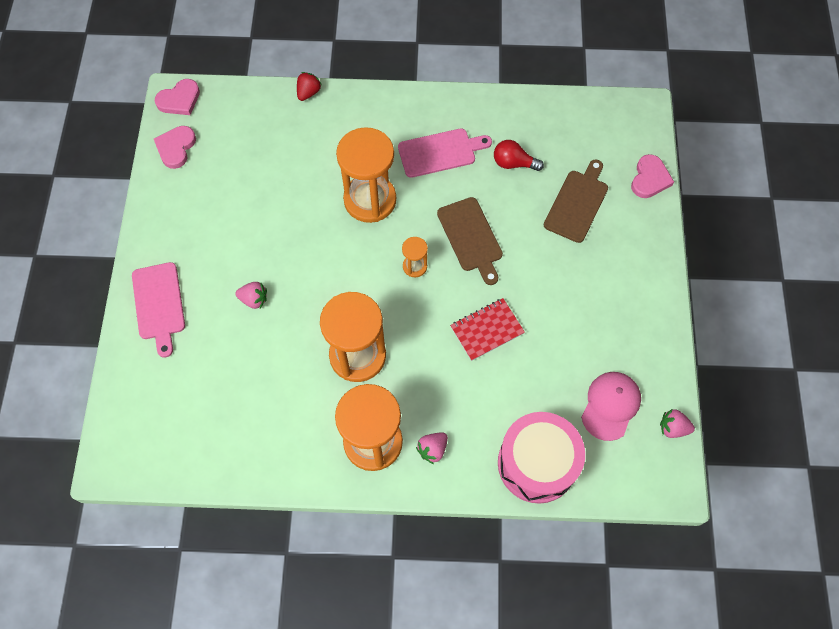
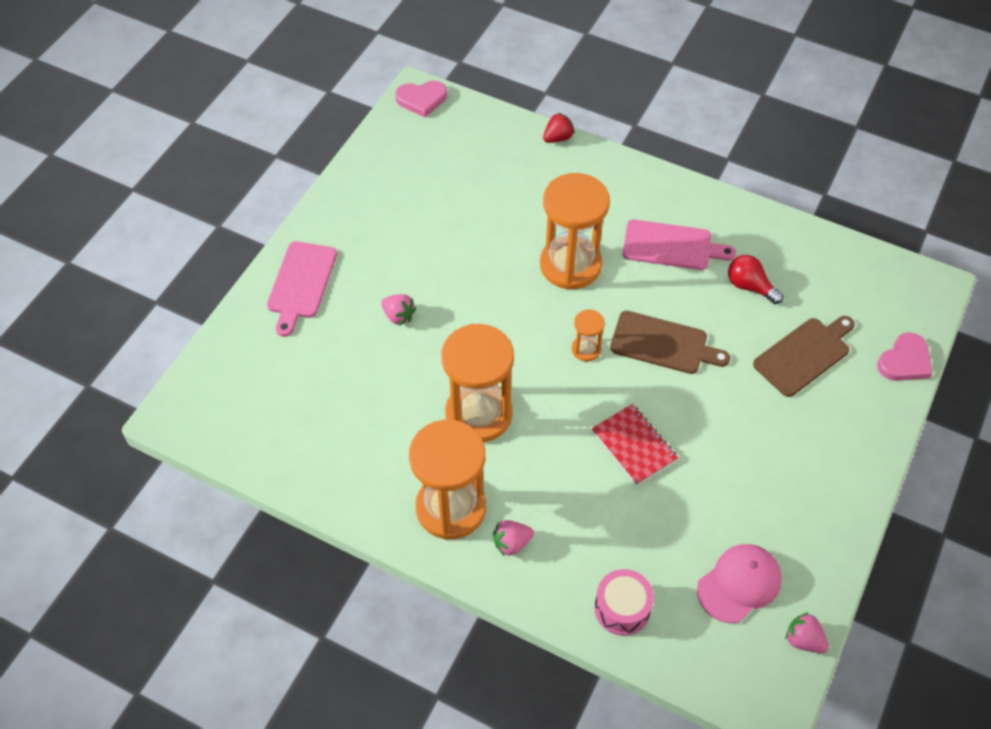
camera: 25 degrees right, 10 degrees down
(176, 148) = (395, 143): pink heart -> none
(471, 237) = (663, 344): brown cutting board -> brown cutting board turned 75 degrees counterclockwise
(487, 330) = (634, 445): red notebook -> red notebook turned 60 degrees clockwise
(537, 463) = (622, 608): pink drum -> pink drum, size x0.57

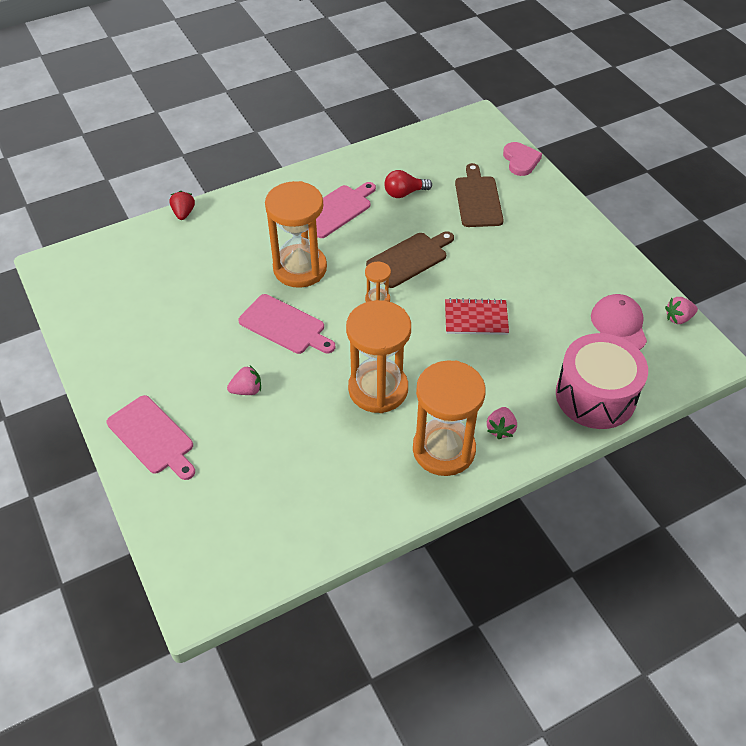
camera: 55 degrees left, 5 degrees down
(421, 99) = (59, 266): pink heart -> none
(492, 297) = (285, 326): none -> pink cutting board
(622, 608) = (595, 396): pink drum -> pink drum, size x1.77

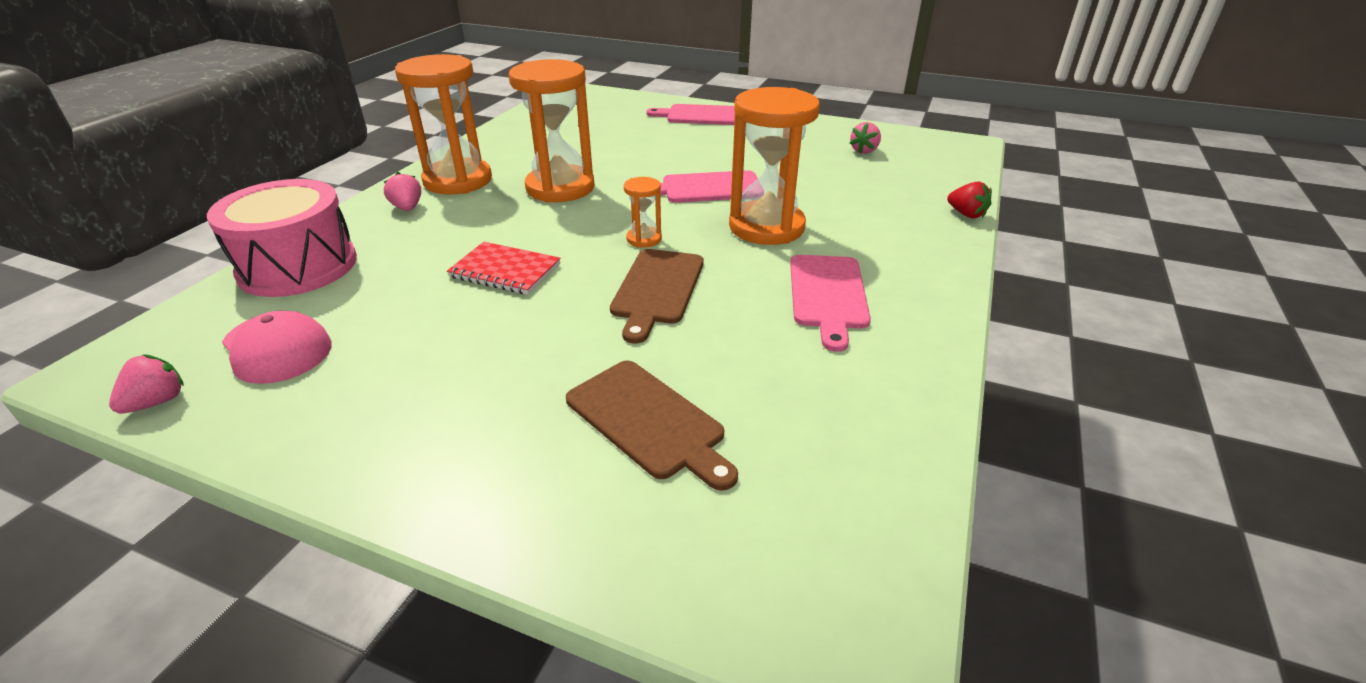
camera: 140 degrees right, 15 degrees down
(247, 390) = (675, 150): pink strawberry -> pink strawberry (864, 151)
(404, 193) = (776, 365): red light bulb -> none
(476, 318) = (505, 271): red notebook -> red notebook turned 60 degrees clockwise
(520, 161) = (643, 570): pink heart -> none

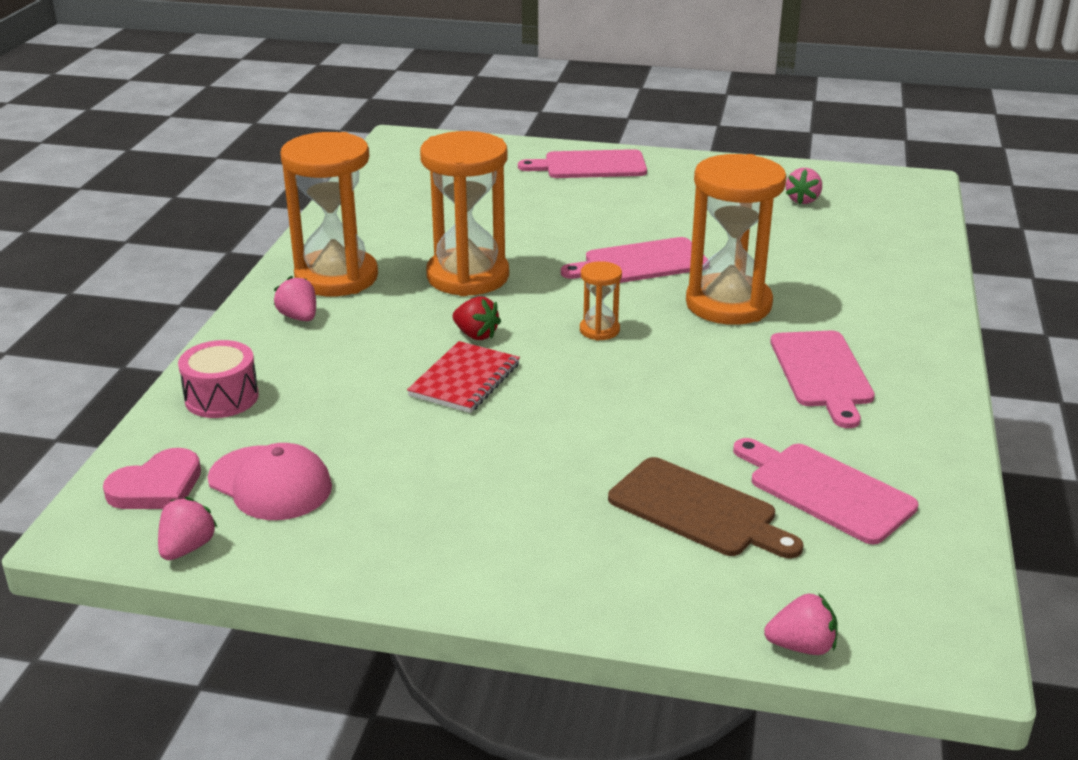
camera: 10 degrees left, 5 degrees down
(182, 339) = (157, 487): none -> pink heart
(298, 266) = (221, 397): pink drum -> pink drum, size x0.57
(505, 271) = (465, 380): red notebook -> red notebook turned 75 degrees counterclockwise
(657, 289) = (642, 384): brown cutting board -> none
(686, 610) = (801, 646): none -> pink strawberry
(787, 415) = (825, 490): none -> pink cutting board
(966, 214) = (938, 271): red strawberry -> red strawberry (476, 335)

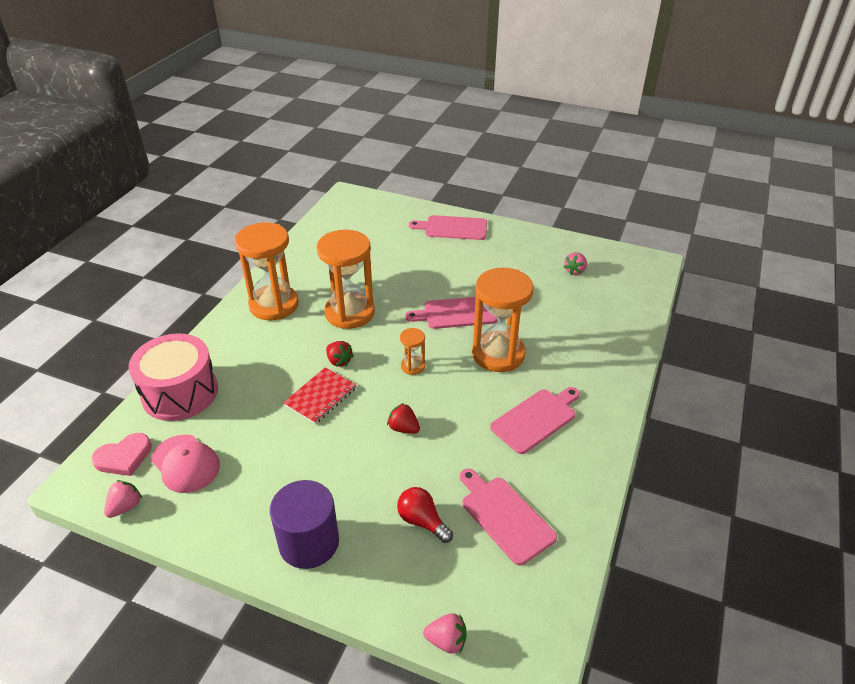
camera: 10 degrees right, 10 degrees up
(221, 397) = (180, 393): pink drum -> pink drum, size x1.77
(299, 317) = (242, 334): pink strawberry -> none
(524, 556) = (309, 542): none -> purple cylinder
(618, 404) = (403, 428): none -> red strawberry
(698, 510) = (422, 521): brown cutting board -> red light bulb
(822, 373) = (536, 419): pink cutting board -> pink cutting board turned 135 degrees counterclockwise

